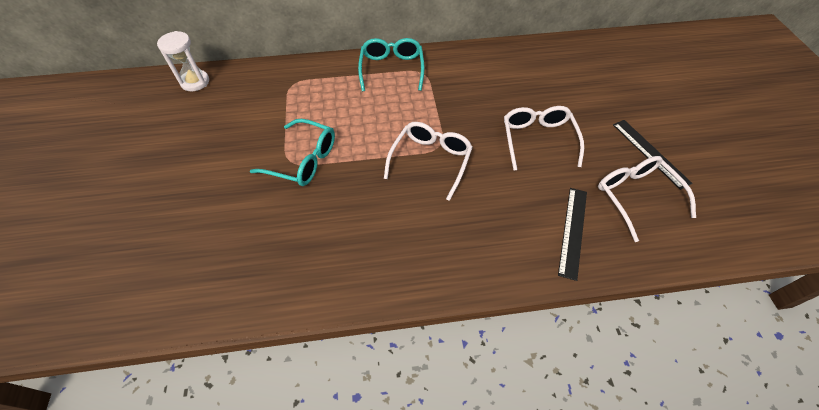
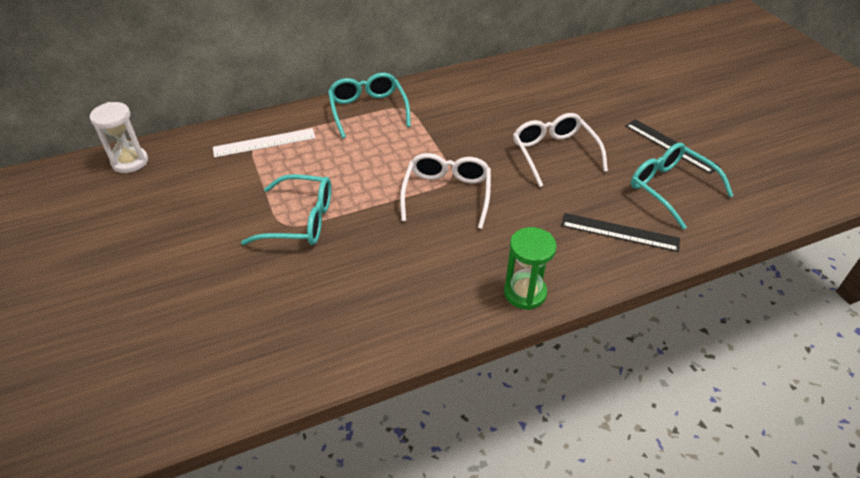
camera: 15 degrees left, 10 degrees down
(300, 84) = (264, 143): none -> white ruler
(466, 272) = (525, 293): none -> green hourglass
(573, 231) = (619, 232): black ruler -> black ruler turned 75 degrees counterclockwise
(635, 196) = (670, 188): white glasses -> turquoise glasses

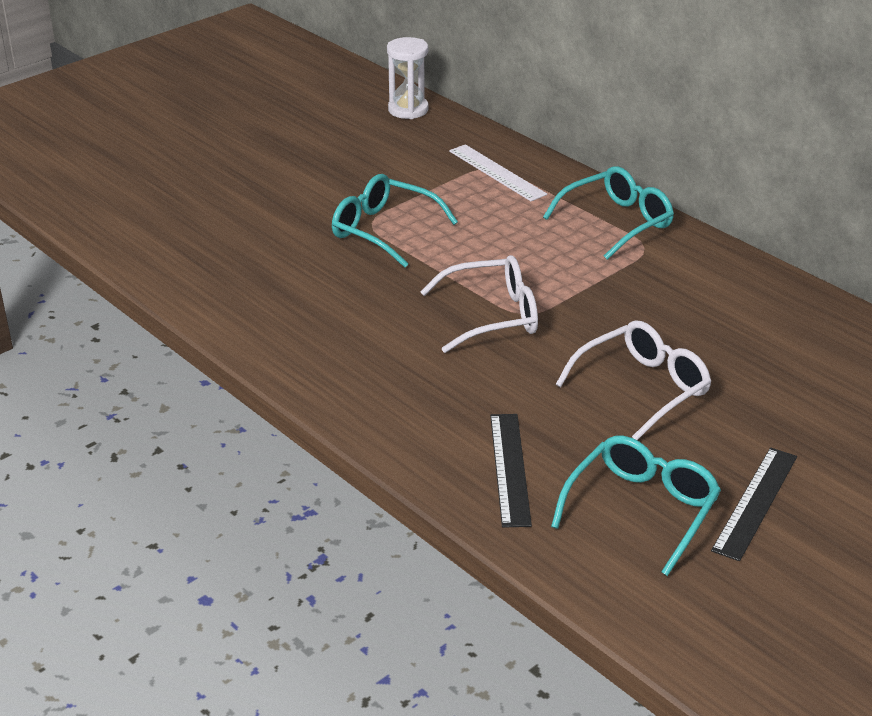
camera: 70 degrees right, 10 degrees down
(301, 220) = (383, 230): turquoise glasses -> turquoise glasses turned 135 degrees clockwise
(525, 293) = (354, 404): green hourglass -> none

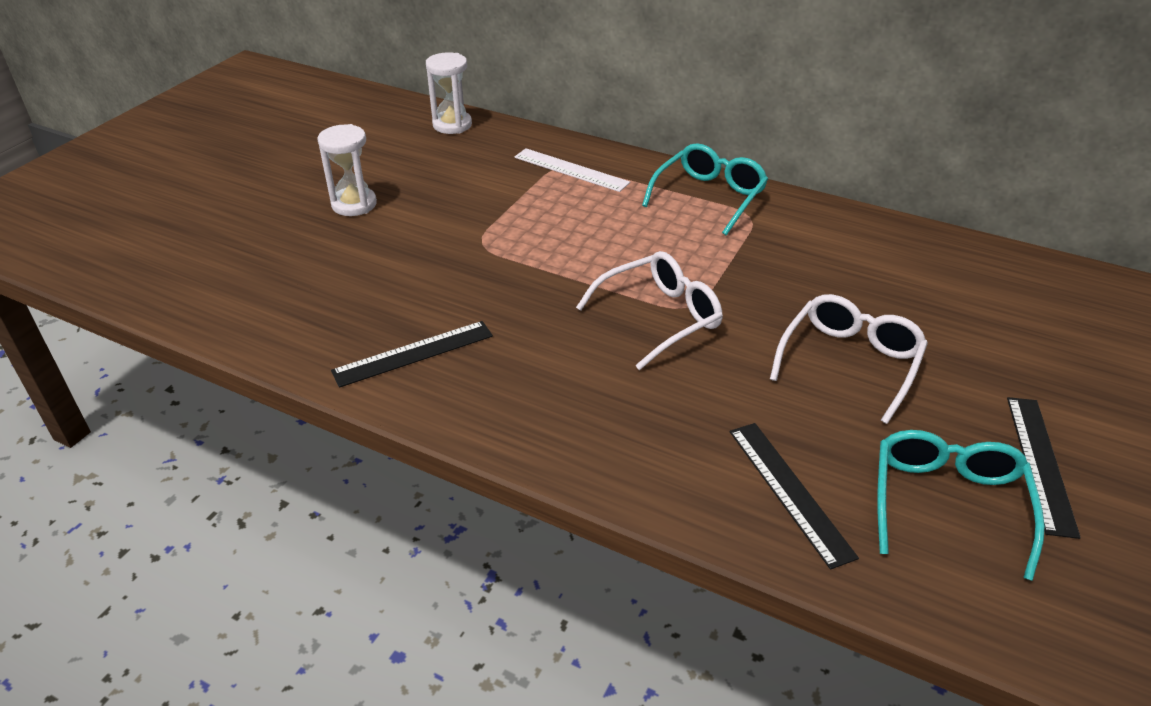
camera: 20 degrees left, 5 degrees up
(260, 299) = (413, 353): none -> black ruler
(276, 167) = (354, 204): none -> white hourglass
(383, 230) = (498, 249): turquoise glasses -> none

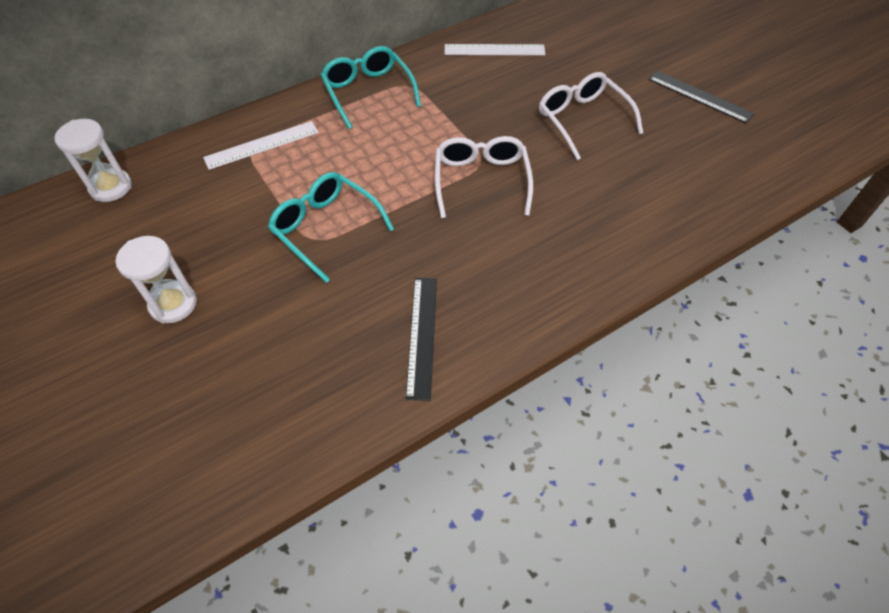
camera: 60 degrees left, 15 degrees up
(789, 491) = (671, 200): black ruler -> none
(886, 251) = (494, 50): none -> white ruler
(947, 503) = (710, 144): turquoise glasses -> turquoise glasses (325, 228)

